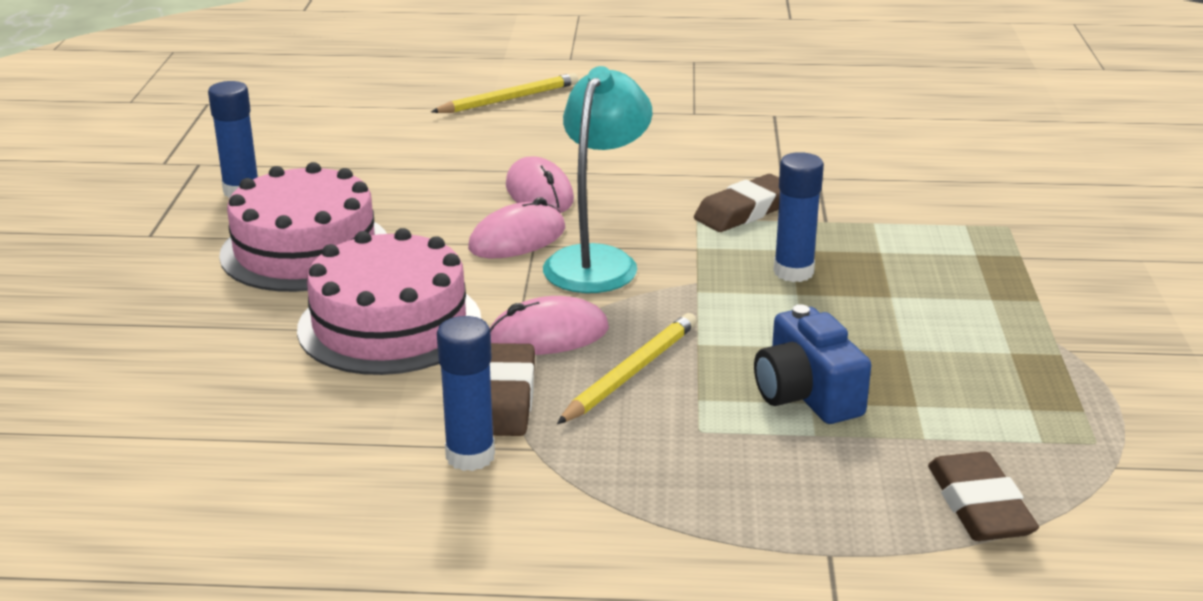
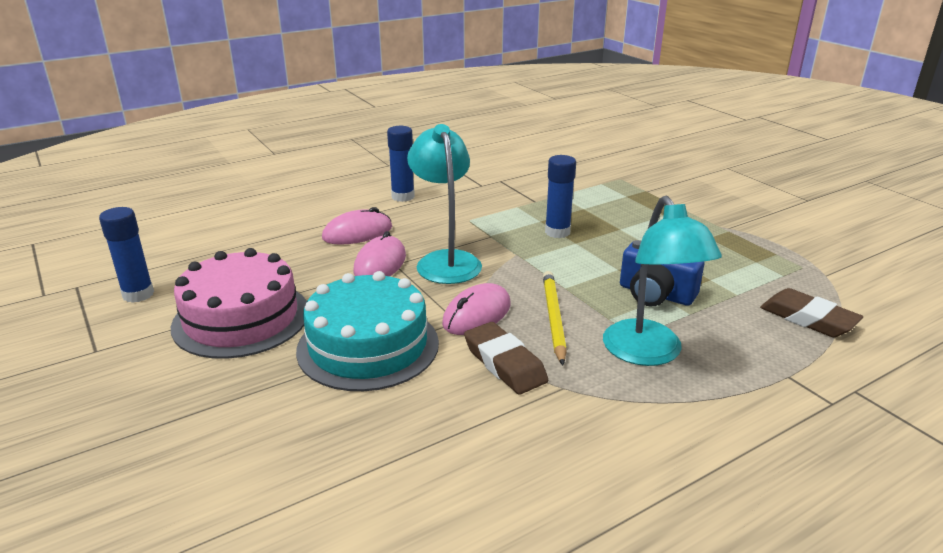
camera: 35 degrees left, 0 degrees up
(390, 324) = (368, 346): pink cake -> turquoise cake
(470, 456) = (534, 410): blue glue stick -> blue glue stick (403, 197)
(509, 99) = (265, 185): yellow pencil -> none
(539, 193) = (357, 233): pink mouse -> pink mouse turned 60 degrees counterclockwise
(686, 456) = (648, 353): none -> turquoise lamp
(744, 211) = (488, 208): brown eraser -> none

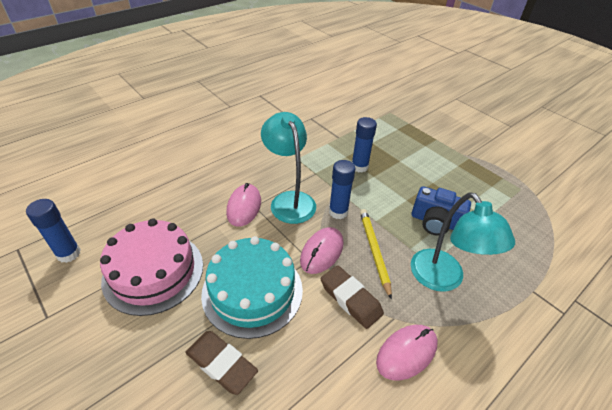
camera: 10 degrees left, 15 degrees up
(357, 233) = (221, 176): pink mouse -> pink mouse (406, 353)
(403, 197) = (246, 138): blue glue stick -> blue glue stick (338, 212)
(808, 319) = (534, 236): brown eraser -> brown eraser (221, 364)

